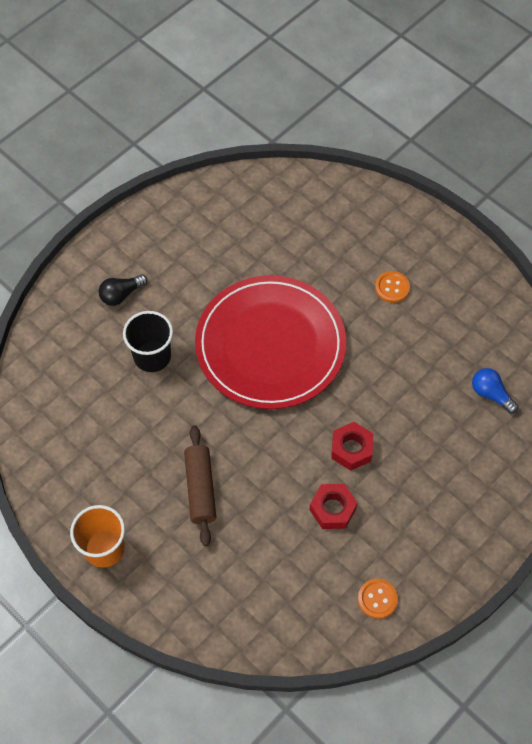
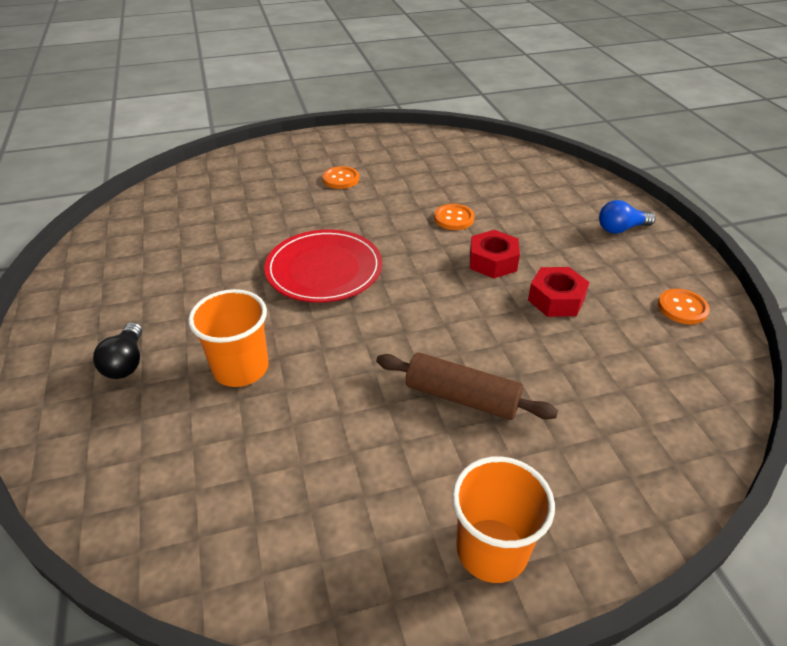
camera: 60 degrees left, 20 degrees down
(152, 356) = (241, 368): black cup -> orange cup
(270, 345) = (324, 269): red plate -> red plate, size x0.62
(391, 397) = (454, 218): none -> orange button
(491, 394) = (494, 170): blue light bulb -> blue light bulb (621, 229)

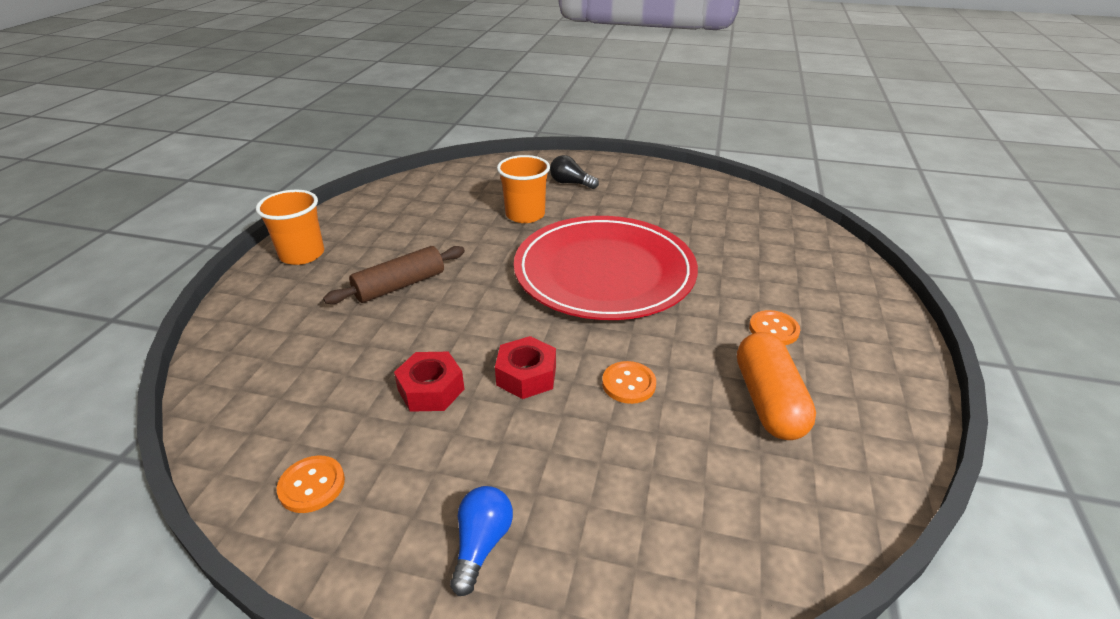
camera: 120 degrees right, 5 degrees down
(324, 269) = (604, 271): red plate -> red plate, size x1.61
(416, 170) = (768, 401): none -> orange capsule

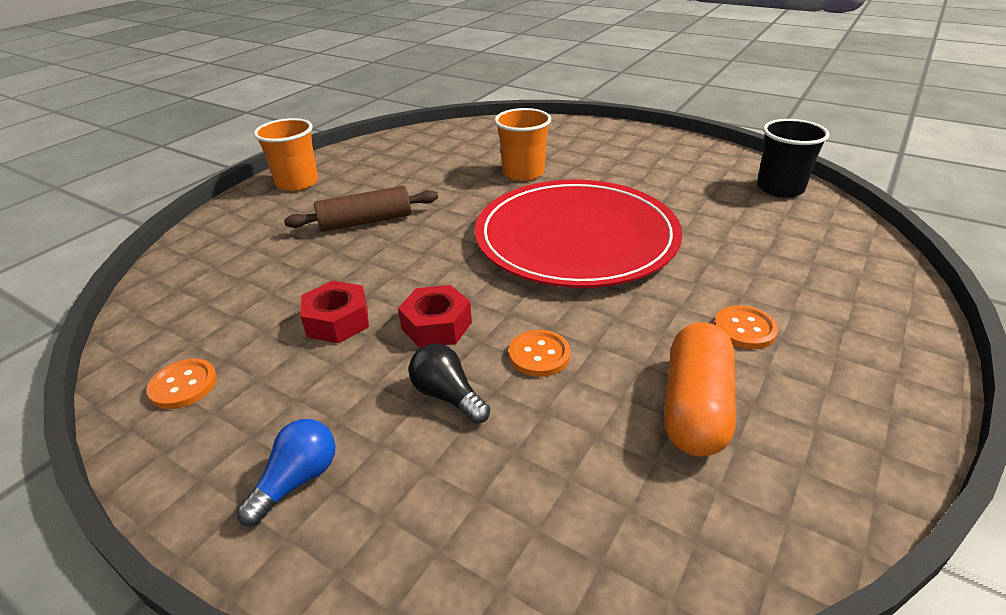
camera: 20 degrees right, 0 degrees up
(571, 183) = (588, 148): black light bulb -> black light bulb (448, 396)
(744, 202) = (780, 188): none -> black cup

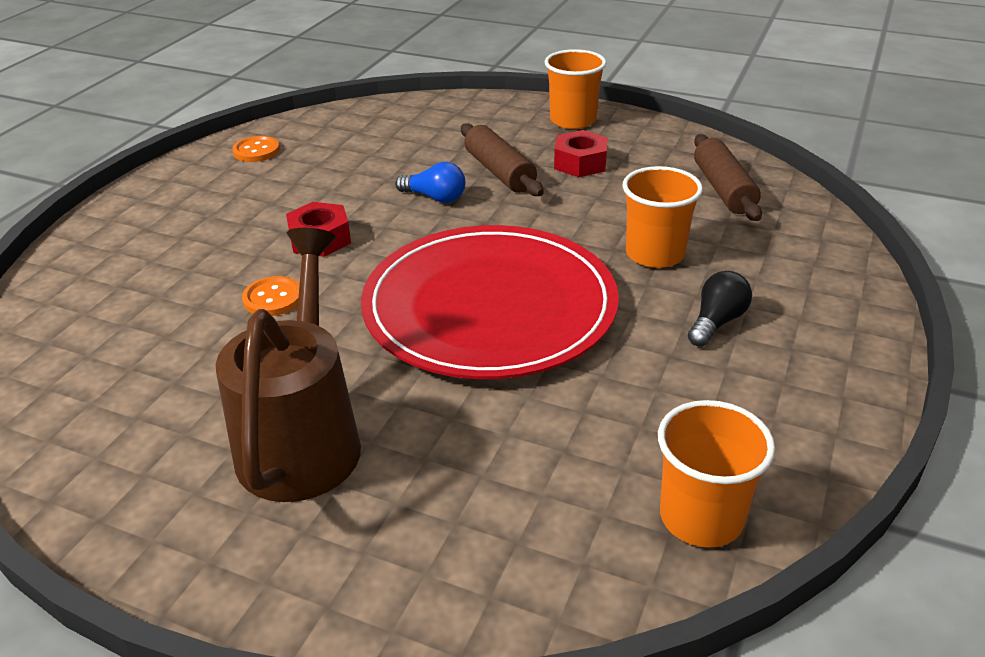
camera: 80 degrees right, 0 degrees up
(297, 480) = (155, 213): blue light bulb -> blue light bulb (435, 197)
(338, 321) = (329, 192): red nut -> red nut (580, 163)
(448, 396) = (226, 258): black light bulb -> black light bulb (716, 322)
(450, 143) = (723, 189): none -> brown rolling pin
(695, 407) = (187, 394): orange capsule -> none
(744, 329) = (303, 437): orange button -> brown watering can
(780, 188) = (701, 517): black cup -> orange cup

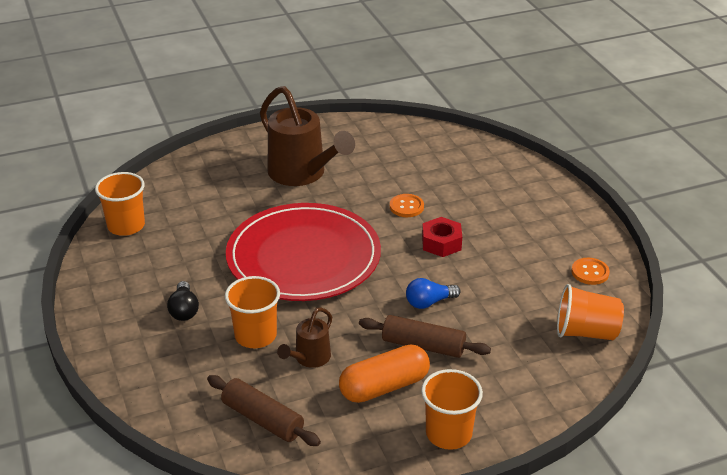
camera: 135 degrees right, 0 degrees up
(355, 122) = (586, 332): none -> orange cup
(580, 163) = (384, 387): red nut -> orange capsule
(622, 210) = (309, 358): none -> brown watering can

